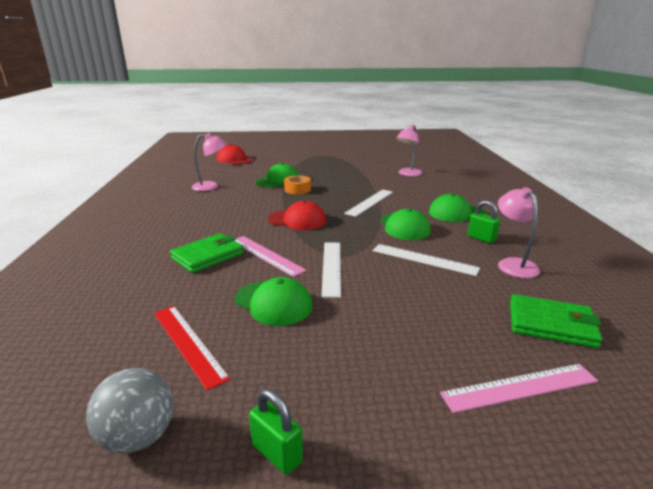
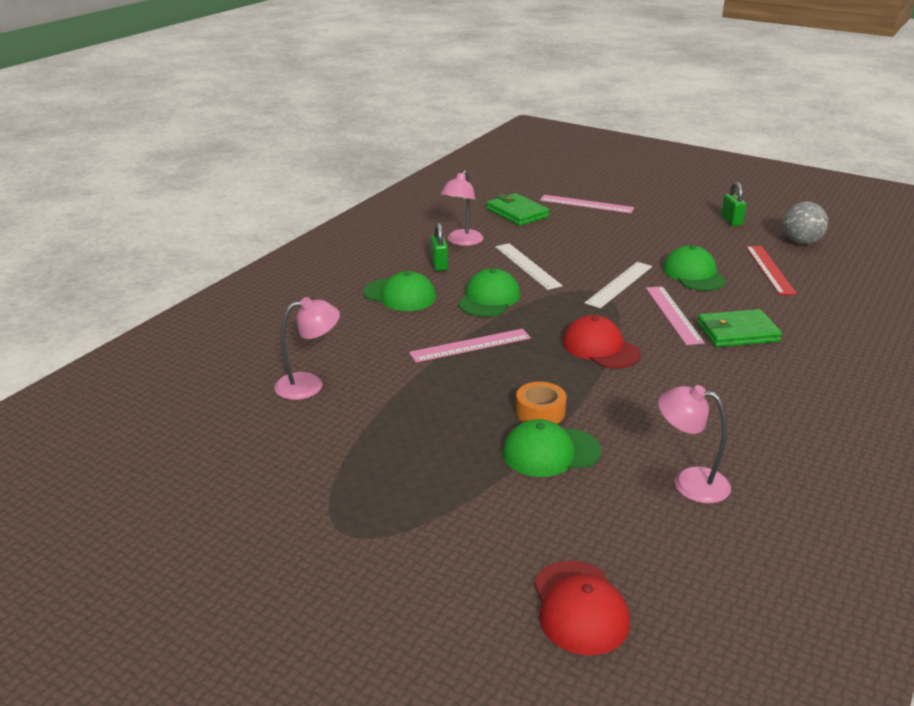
camera: 145 degrees left, 5 degrees up
(370, 202) = (470, 345): white ruler -> pink ruler

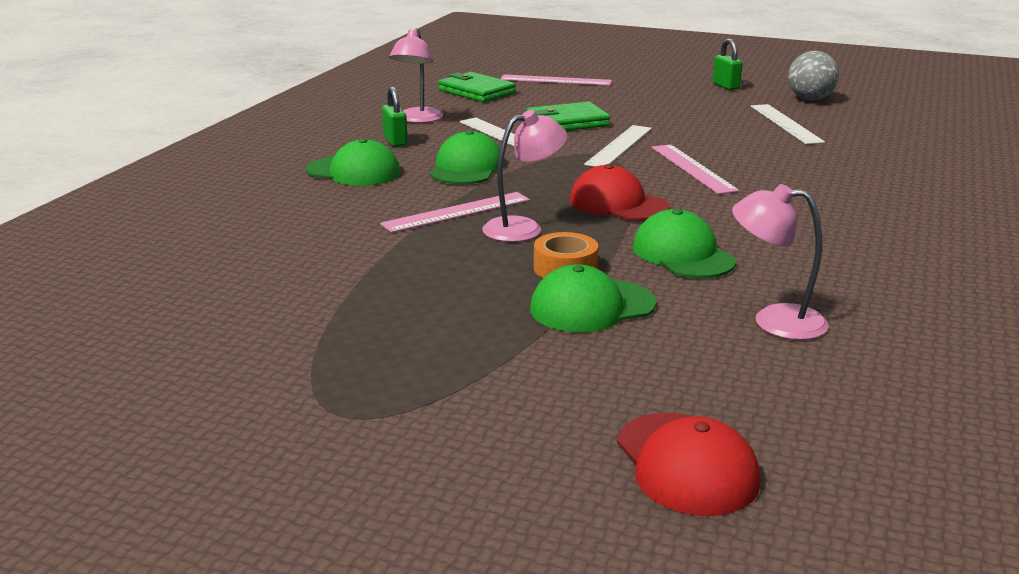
camera: 10 degrees left, 5 degrees down
(309, 385) = (255, 264): pink lamp -> pink lamp (523, 228)
(693, 274) = (702, 132): green cap -> green cap (683, 254)
(737, 332) = (772, 179): green wallet -> green wallet (567, 122)
(770, 269) = (785, 124): red ruler -> white ruler

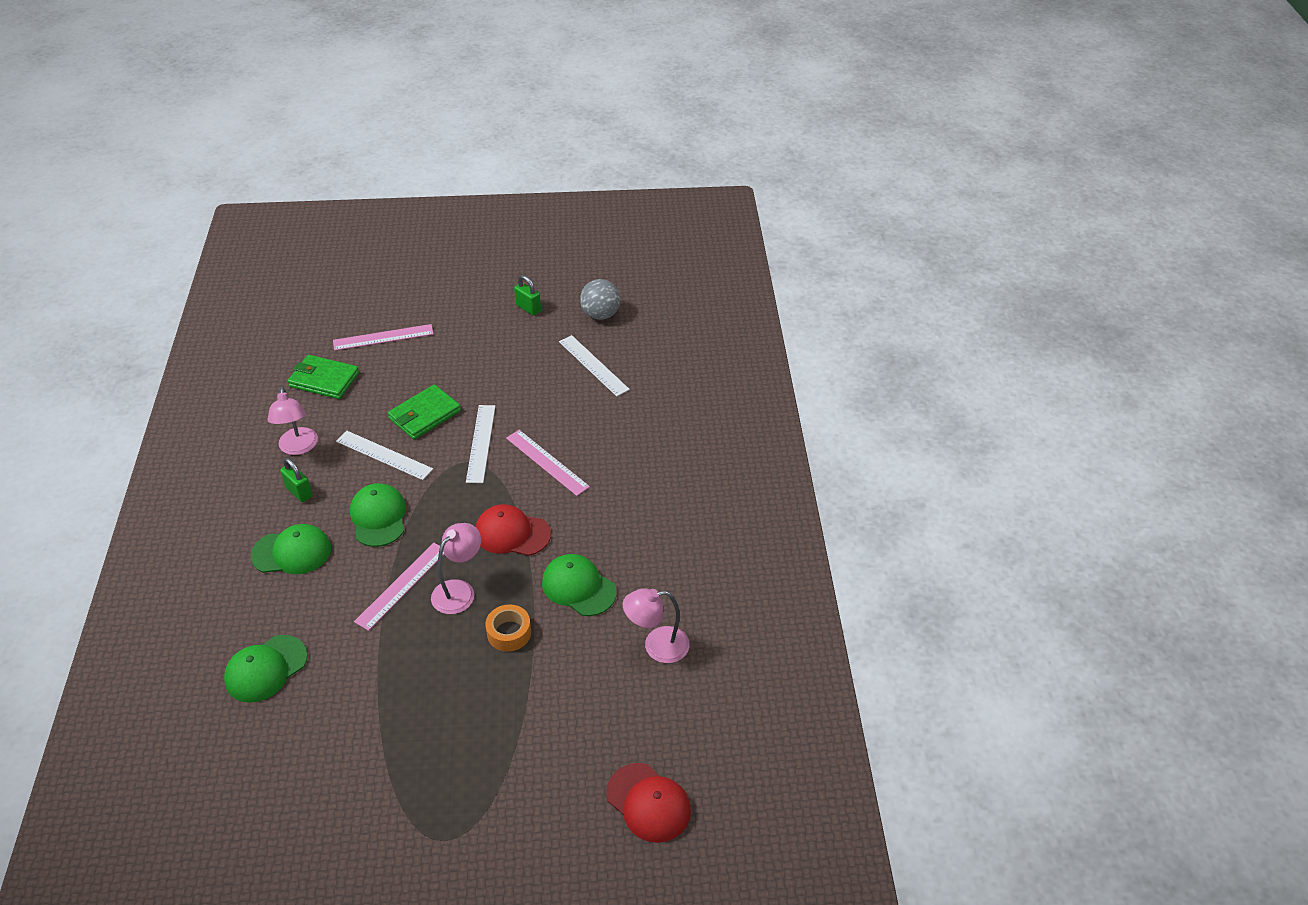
camera: 25 degrees left, 20 degrees up
(592, 306) = (543, 672): green cap -> green cap (266, 669)

